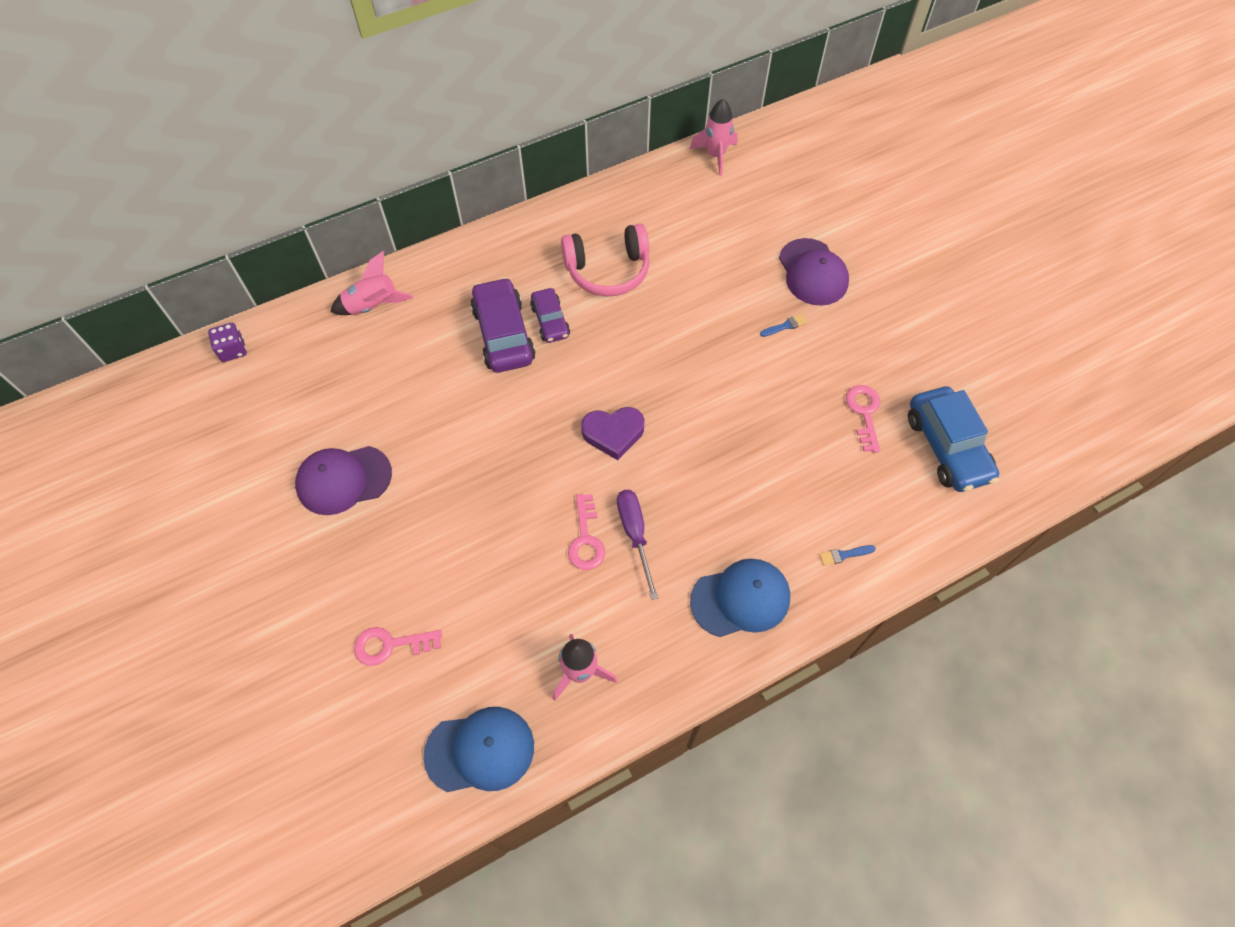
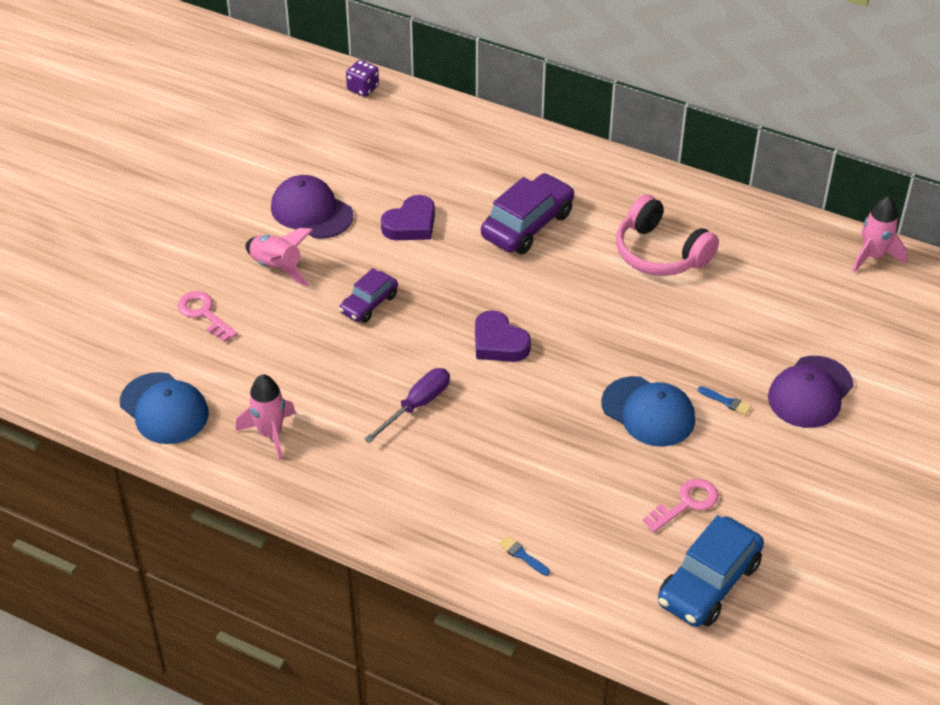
camera: 55 degrees right, 15 degrees down
(373, 306) = (477, 136): pink rocket -> pink rocket (277, 267)
(428, 414) = (411, 224): none -> purple heart
(550, 321) = (569, 245): purple car -> purple car (369, 304)
(586, 539) = (386, 377): pink key -> none
(740, 599) = (418, 503): blue cap -> blue cap (648, 412)

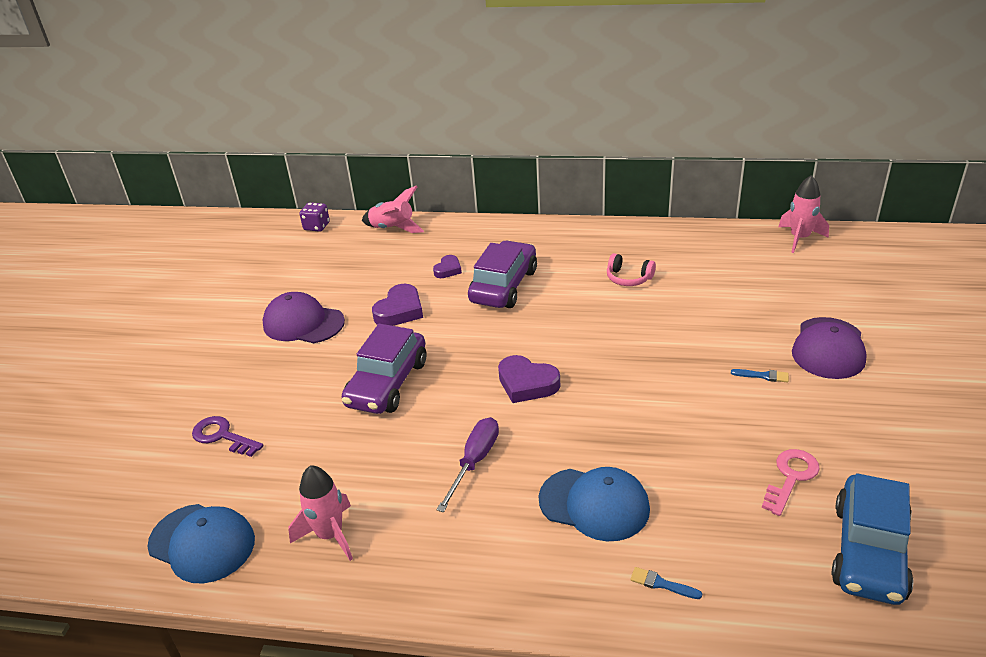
camera: 15 degrees left, 10 degrees down
(204, 314) = (222, 436): pink key -> purple key
(277, 267) = (285, 376): pink rocket -> pink rocket (393, 229)
(369, 304) = (387, 383): purple car -> purple car, size x1.69
(479, 187) = (448, 269): none -> purple heart
(648, 412) = (699, 404): blue cap -> blue cap (594, 504)
(660, 253) = (628, 278): pink headphones -> pink headphones, size x0.55

